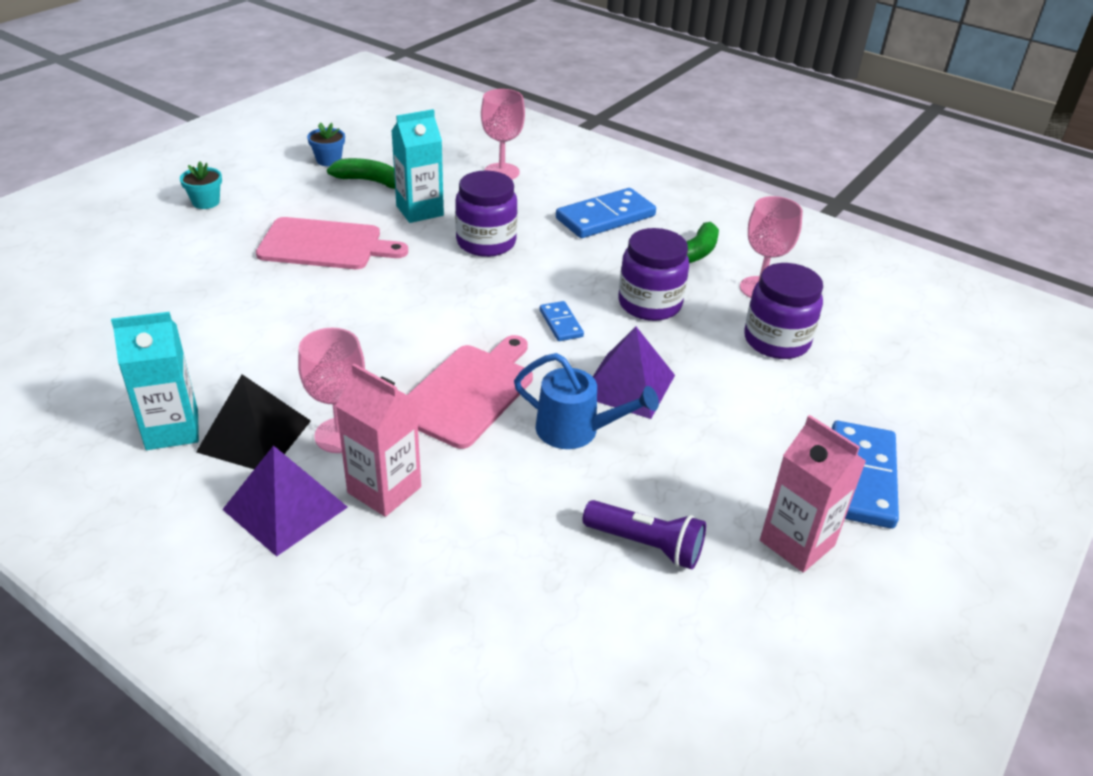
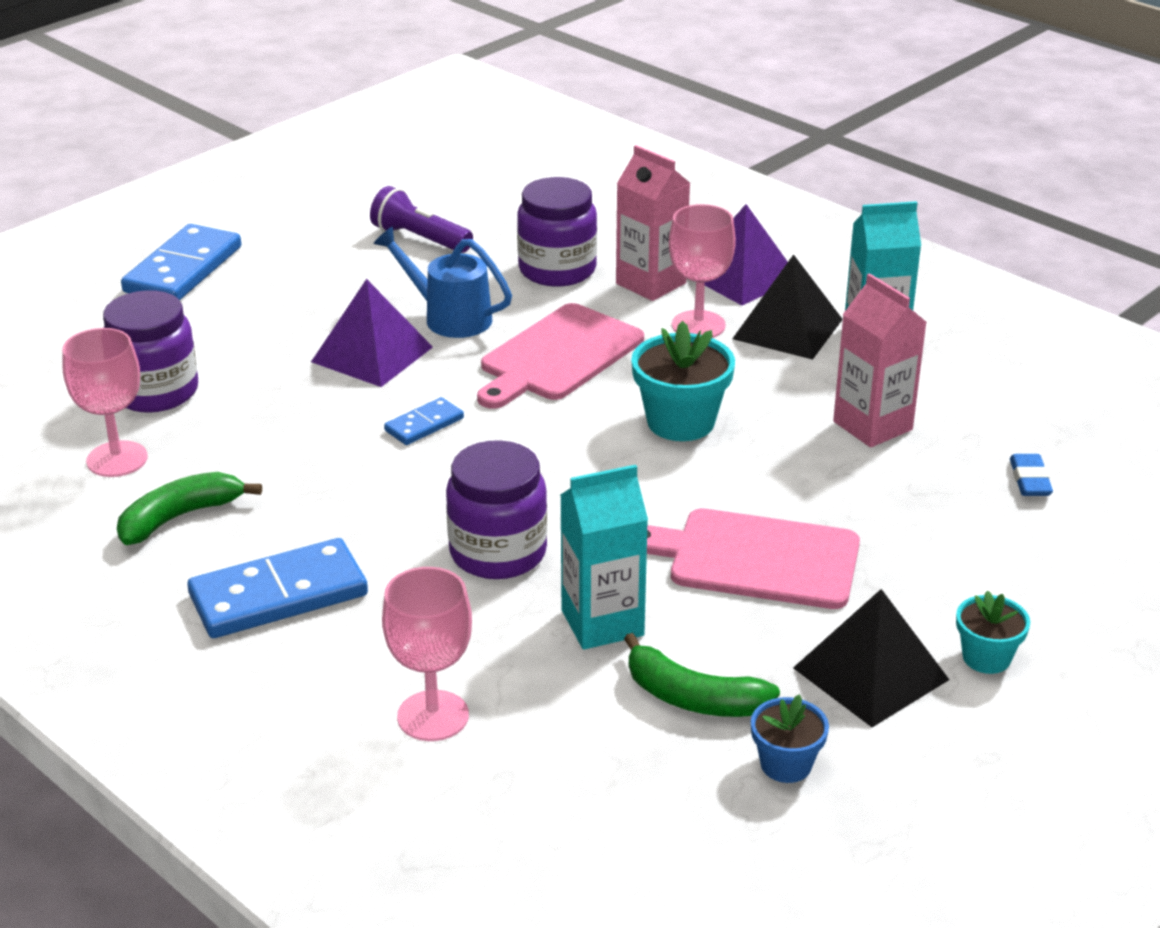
camera: 170 degrees left, 5 degrees down
(113, 301) = (1030, 480): none -> blue eraser
(274, 194) = (870, 673): none -> black pyramid
(365, 335) = (680, 422): none -> turquoise flower pot
(561, 323) = (424, 425): blue domino -> blue domino turned 60 degrees clockwise
(649, 304) = (291, 444): purple jar -> purple jar (557, 270)
(797, 543) = (285, 233): pink carton -> pink carton (872, 425)

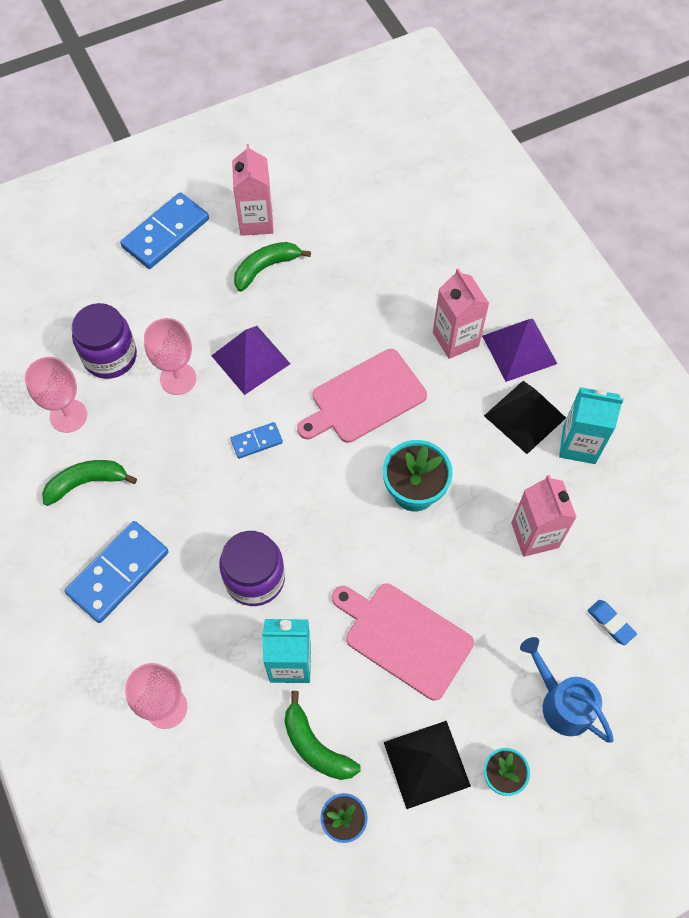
camera: 20 degrees right, 30 degrees up
(278, 595) = (118, 573): blue domino -> blue domino turned 45 degrees counterclockwise
(311, 237) = (256, 221): none -> pink carton
(348, 273) = (266, 268): none -> green banana
(420, 239) = (324, 244): purple flashlight -> none
(448, 317) = (311, 335): blue watering can -> blue watering can (561, 702)
(557, 270) = (400, 305): purple jar -> none
(698, 325) = (467, 394): pink goblet -> pink goblet (178, 379)
(1030, 480) = (610, 623): blue eraser -> blue eraser turned 60 degrees counterclockwise

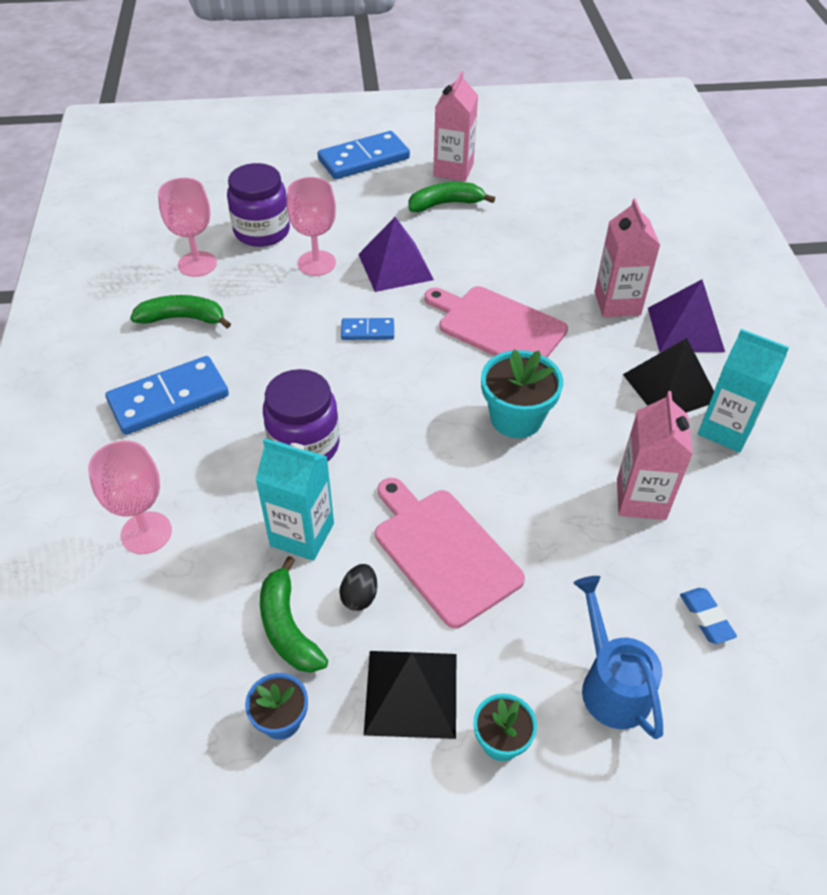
camera: 20 degrees right, 15 degrees down
(357, 700) = (359, 596): none -> black egg
(364, 398) = (497, 326): pink cutting board -> pink cutting board turned 45 degrees clockwise

